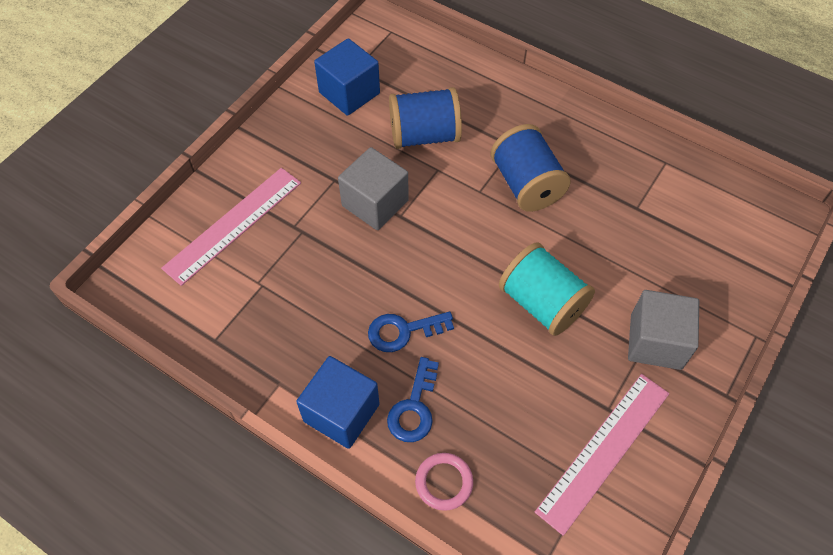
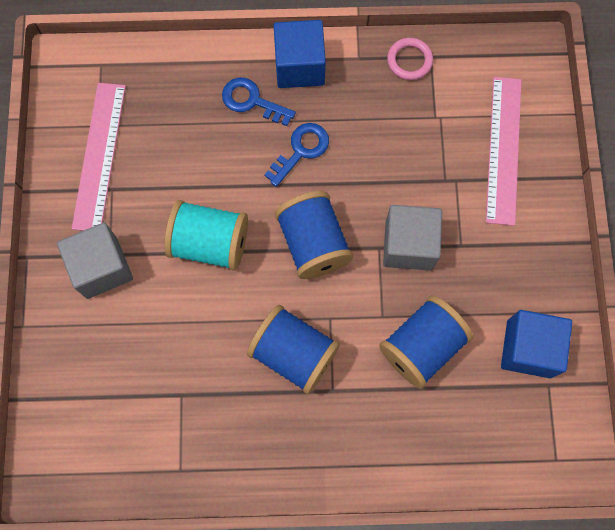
camera: 145 degrees right, 15 degrees up
(414, 407) = (252, 101): blue key -> blue key turned 45 degrees counterclockwise
(444, 482) = (197, 66): pink ring -> pink ring (409, 60)
(451, 250) = (313, 243): none -> blue spool

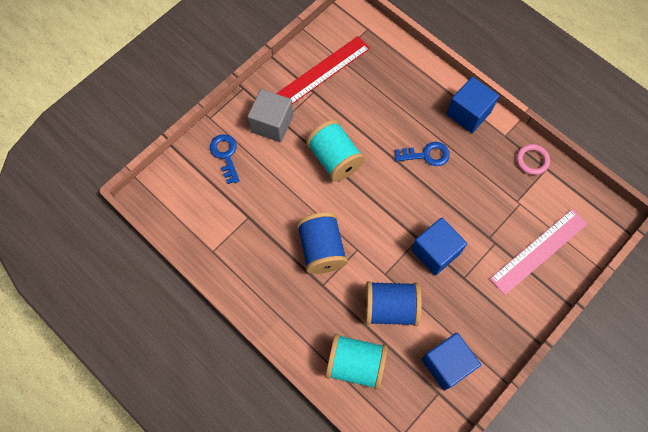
camera: 45 degrees right, 5 degrees down
(99, 156) = (323, 71): pink ruler -> red ruler
(252, 101) = (425, 109): blue key -> blue key (225, 155)
(313, 243) = (386, 206): blue spool -> none
(409, 245) = (435, 252): grey cube -> blue cube
(444, 438) = (355, 364): none -> turquoise spool

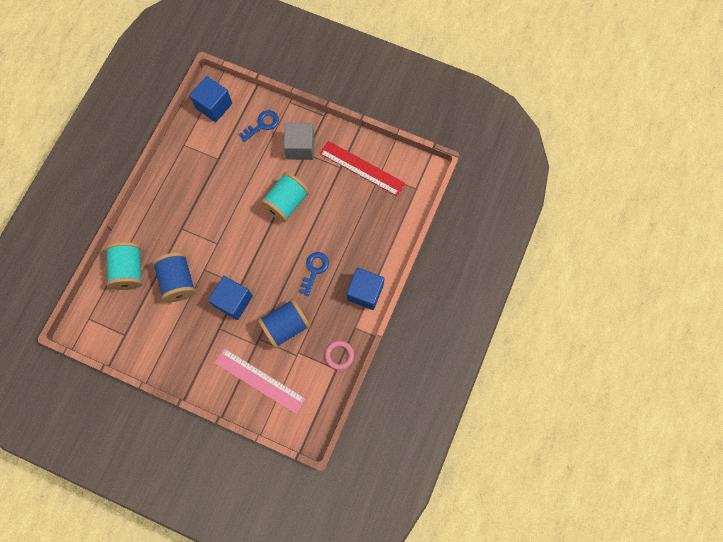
camera: 70 degrees right, 5 degrees up
(321, 249) = (209, 218): blue spool -> blue spool (286, 326)
(426, 155) = (314, 270): blue key -> blue key turned 135 degrees counterclockwise
(446, 364) = (147, 334): blue cube -> blue cube (214, 106)

